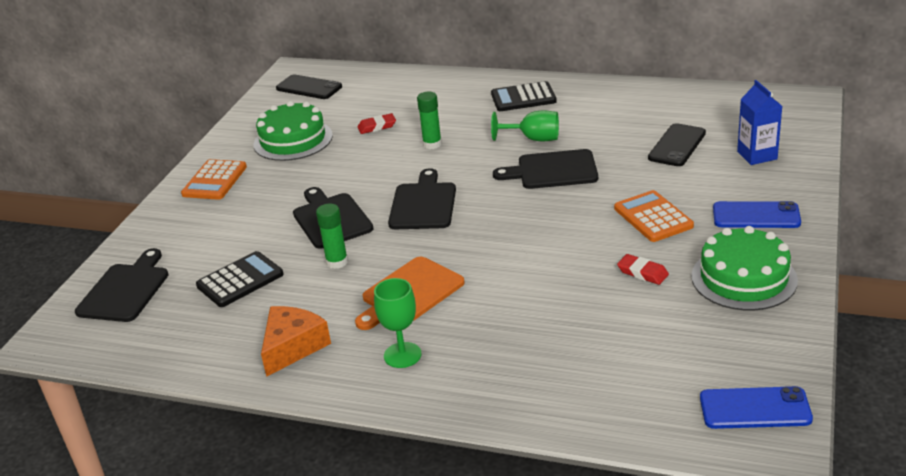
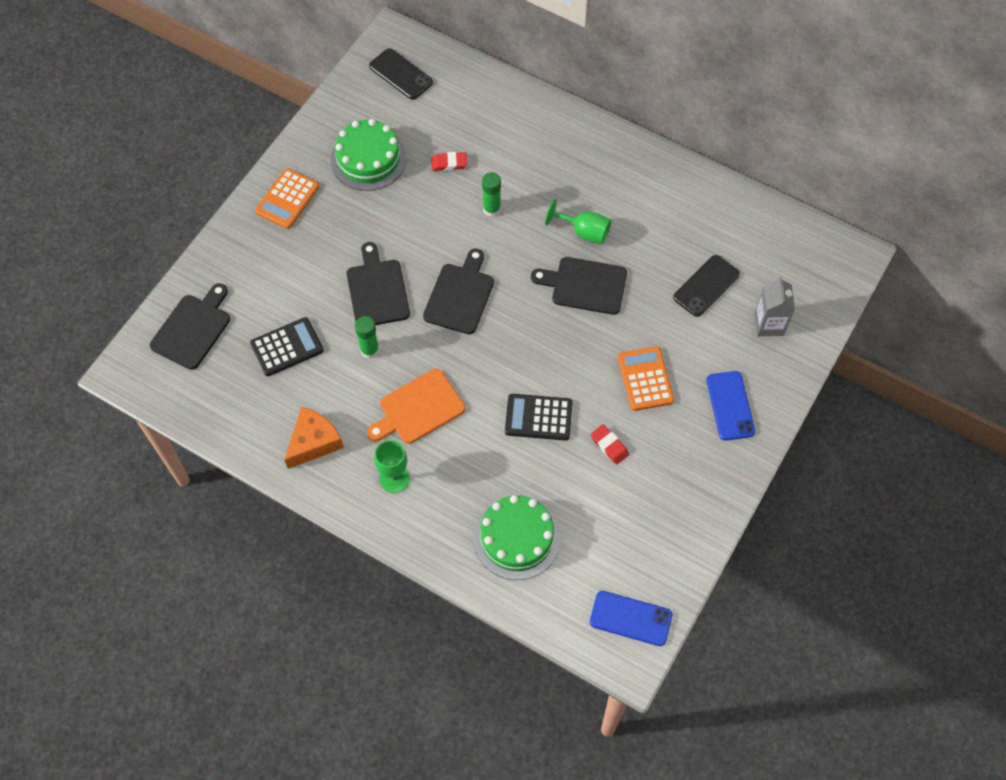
camera: 10 degrees right, 30 degrees up
(523, 98) = (596, 162): black calculator -> black calculator (538, 417)
(744, 278) = (685, 479): green cake -> green cake (516, 538)
(756, 216) = (730, 406): blue phone -> blue phone turned 60 degrees clockwise
(757, 155) = (769, 324): blue carton -> grey carton

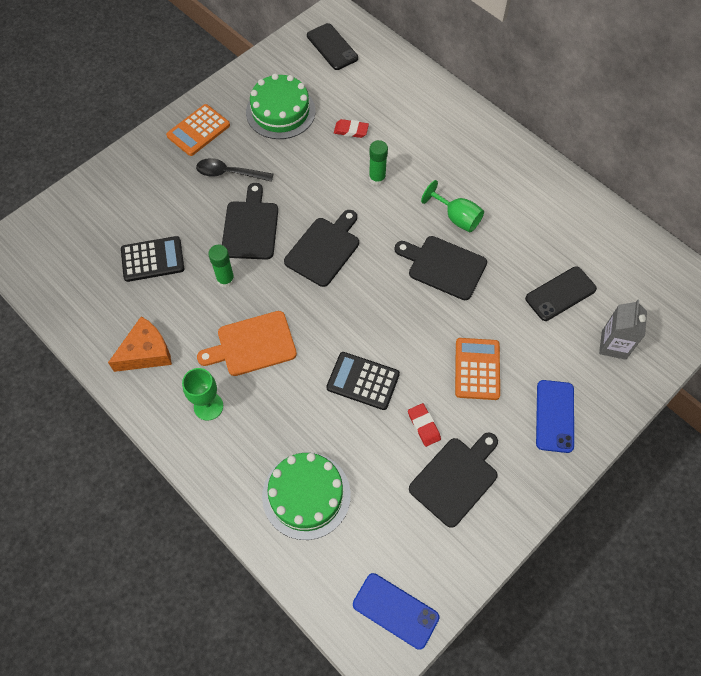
camera: 15 degrees right, 0 degrees up
(193, 329) = (76, 224): black cutting board -> black cutting board (456, 478)
(336, 238) = (229, 173): none -> black spoon

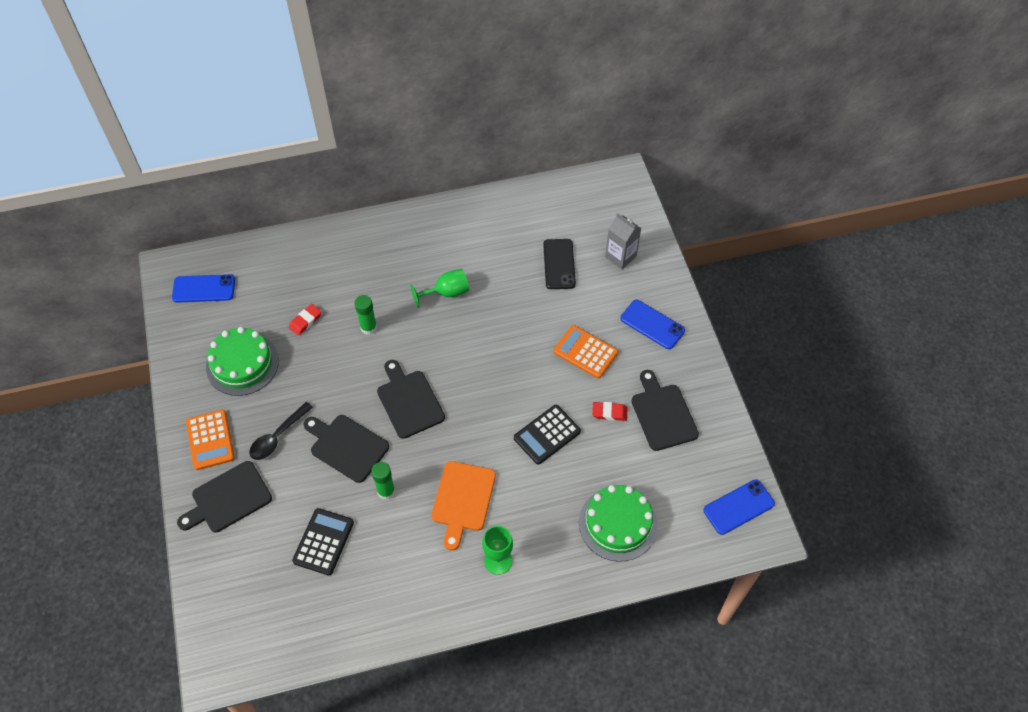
camera: 60 degrees left, 5 degrees down
(146, 352) = (415, 588): orange cheese -> none
(332, 47) = (204, 289): black phone -> blue phone
(443, 266) = (484, 326): black cutting board -> black cutting board (228, 499)

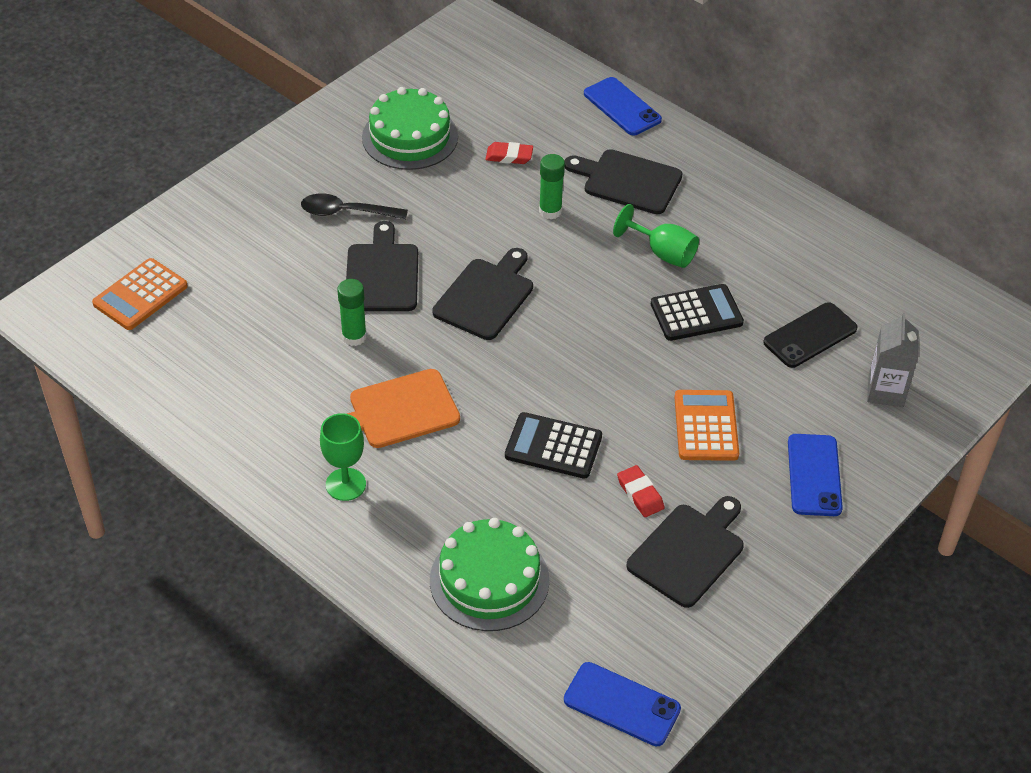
camera: 55 degrees right, 10 degrees down
(204, 289) = (473, 58): blue phone -> blue phone (622, 107)
(210, 440) = (298, 163): orange calculator -> orange calculator (140, 295)
(228, 499) = (241, 214): black cutting board -> black cutting board (628, 181)
(323, 542) = (250, 317): black calculator -> black calculator (696, 313)

